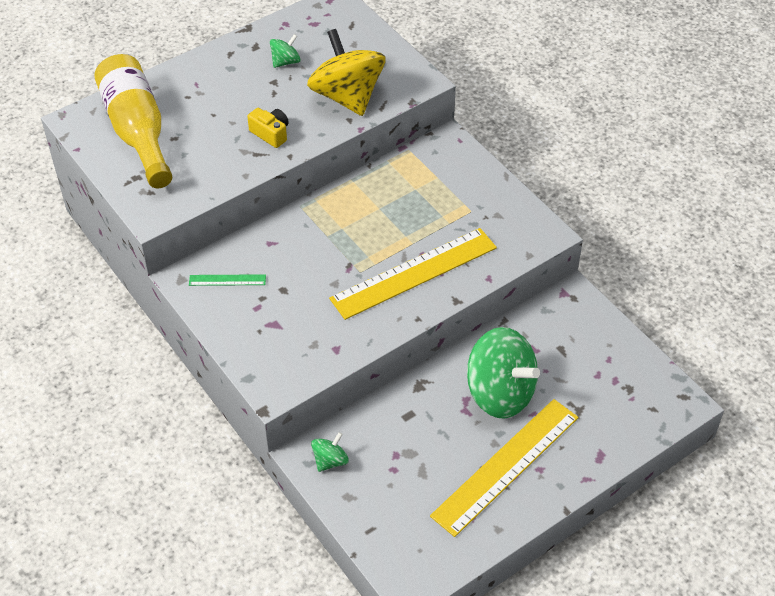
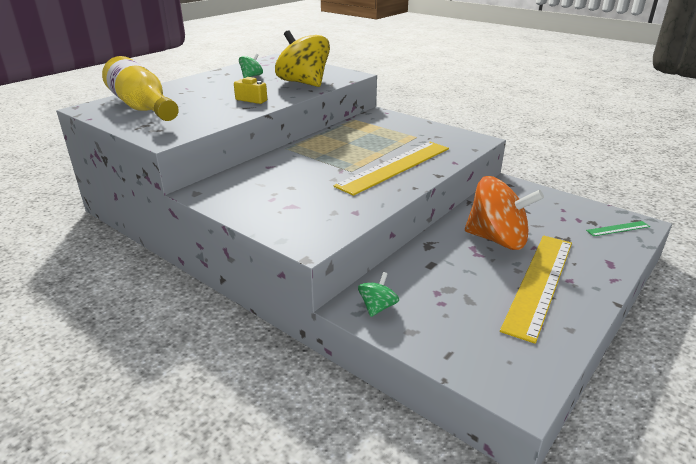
camera: 15 degrees left, 20 degrees down
(227, 280) = (239, 188): green ruler -> green ruler (618, 228)
(500, 393) = (497, 239): green spinning top -> orange spinning top

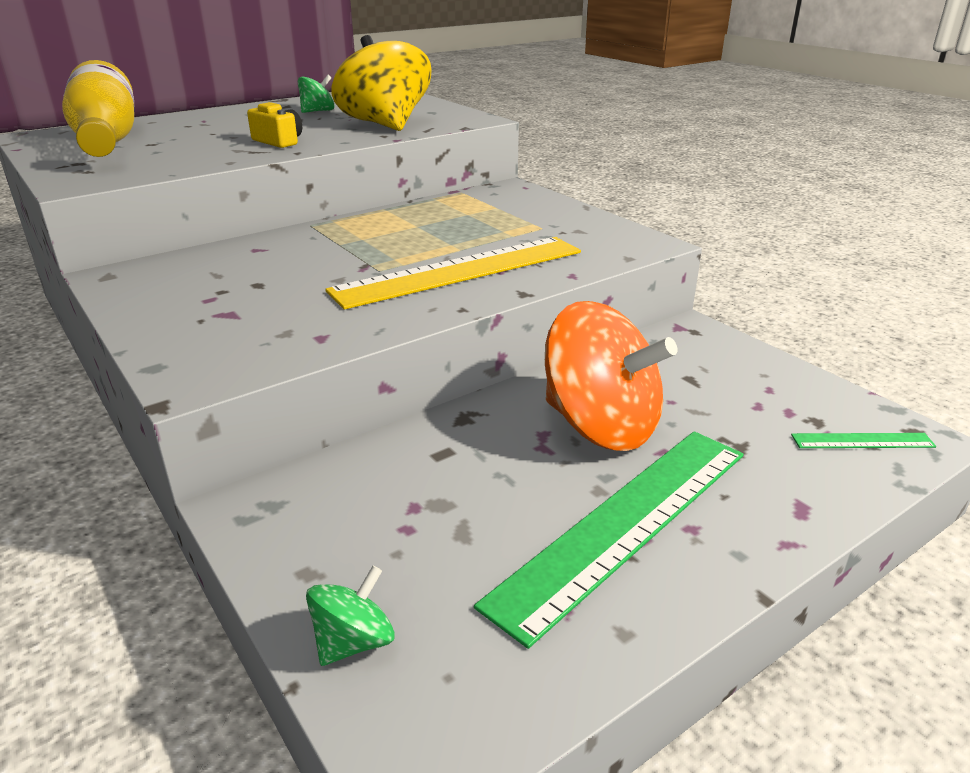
camera: 15 degrees right, 0 degrees up
(377, 307) = (287, 515): green spinning top -> green spinning top (353, 642)
(540, 283) = (625, 523): yellow ruler -> green ruler

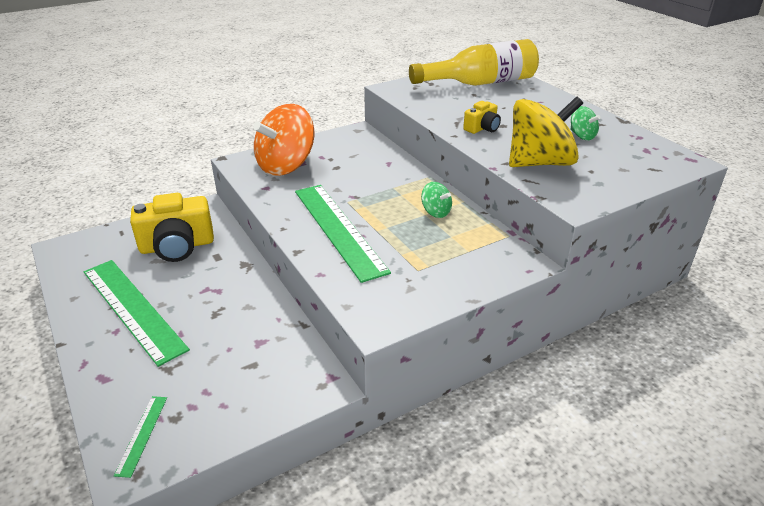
camera: 95 degrees right, 5 degrees up
(353, 642) = (116, 235): green spinning top -> green spinning top (436, 212)
(408, 513) = (177, 246): none -> yellow camera
(459, 271) = (339, 229): yellow ruler -> green ruler
(600, 426) = (215, 313): orange spinning top -> orange spinning top (286, 166)

